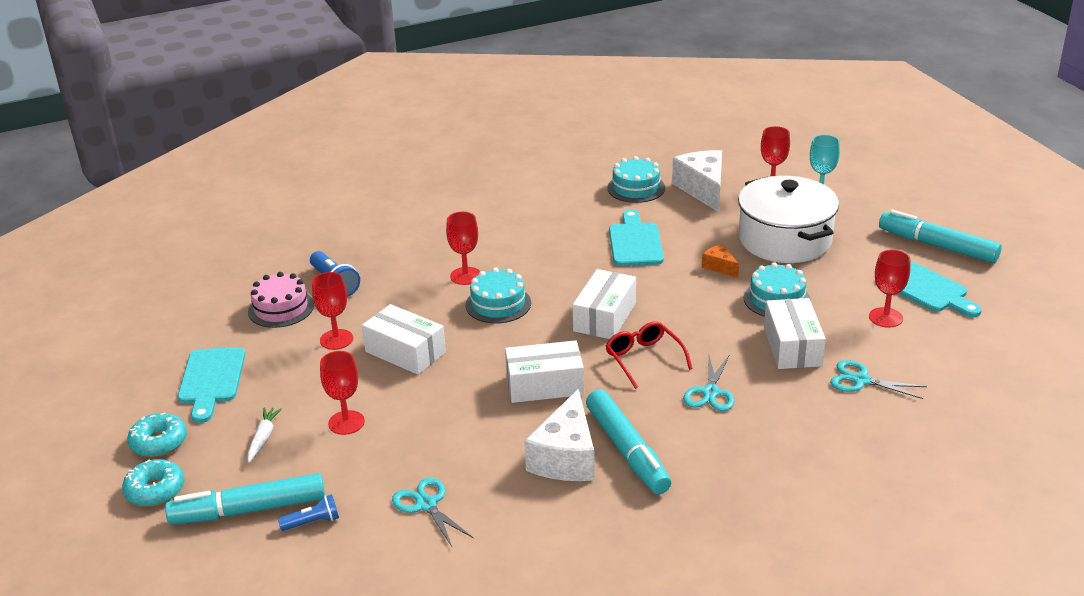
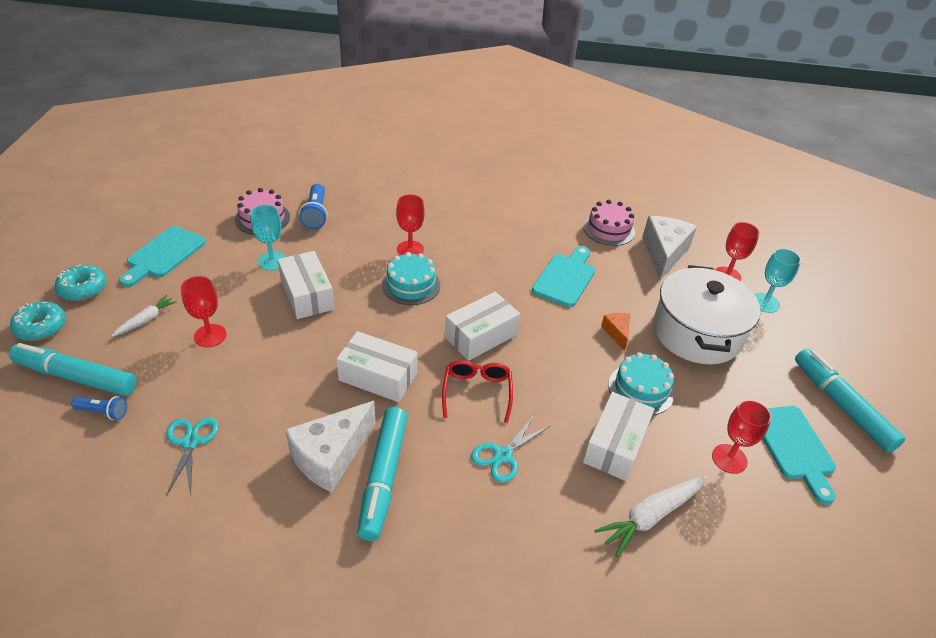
camera: 25 degrees right, 10 degrees up
(336, 339) = (272, 261): red goblet -> turquoise goblet
(636, 188) = (609, 229): turquoise cake -> pink cake
(861, 380) = (650, 516): turquoise scissors -> white carrot

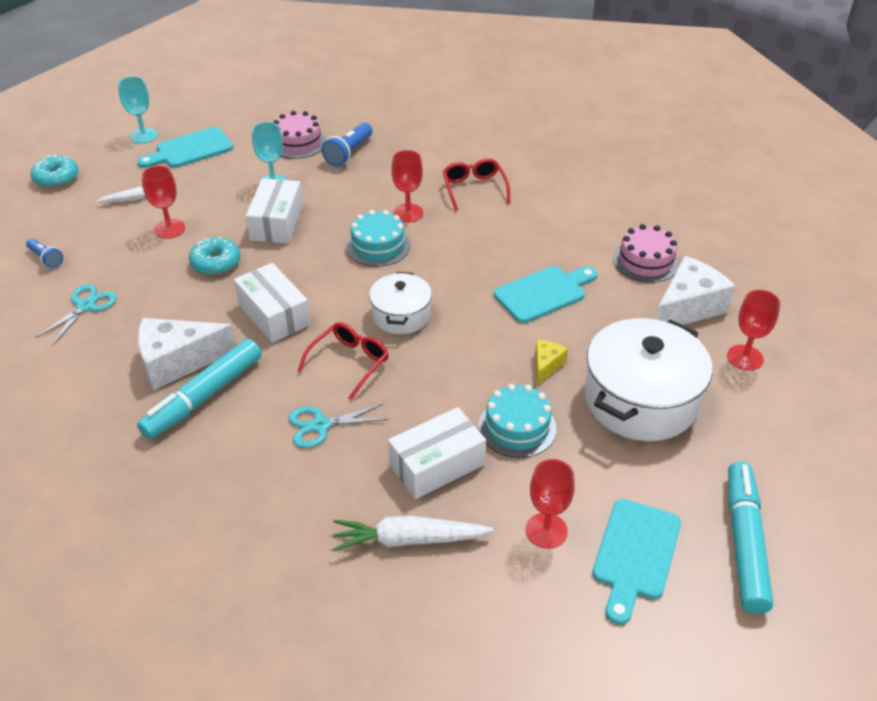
camera: 35 degrees right, 0 degrees up
(76, 377) = (50, 225): turquoise marker -> none
(83, 289) = (109, 158): turquoise donut -> turquoise donut (216, 263)
(443, 213) = (474, 189): none -> red glasses
(481, 336) = (401, 315): white box -> white pot
(617, 333) = (546, 365): orange cheese -> yellow cheese
(765, 303) = (763, 403): turquoise goblet -> turquoise goblet (143, 135)

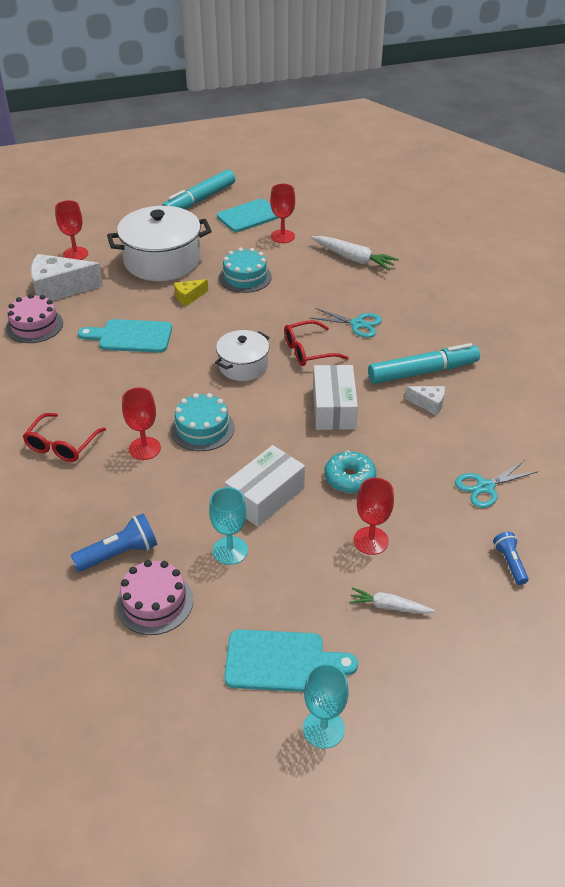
camera: 145 degrees left, 0 degrees up
(56, 178) = (467, 697): turquoise donut -> none
(178, 362) = (428, 404): white cheese -> white cheese, size x0.50
(437, 464) = (308, 280): white box -> none

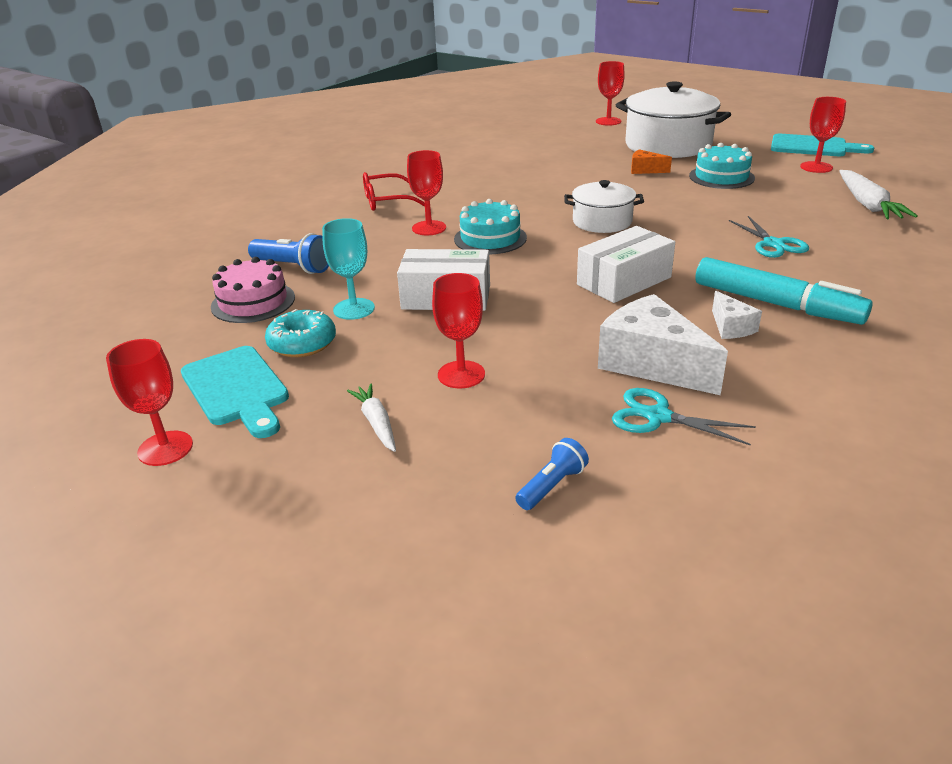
camera: 55 degrees right, 10 degrees down
(34, 325) = (502, 143): pink cake -> none
(59, 289) = (558, 133): white cheese -> white cheese (652, 364)
(131, 336) = (552, 172): turquoise cutting board -> none
(189, 297) = (645, 170): yellow cheese -> orange cheese
(199, 200) = (778, 125): turquoise marker -> none
(308, 351) = (681, 238): red glasses -> none
(323, 729) = (165, 448): turquoise goblet -> red goblet
(349, 478) = (536, 328): turquoise donut -> turquoise donut (302, 343)

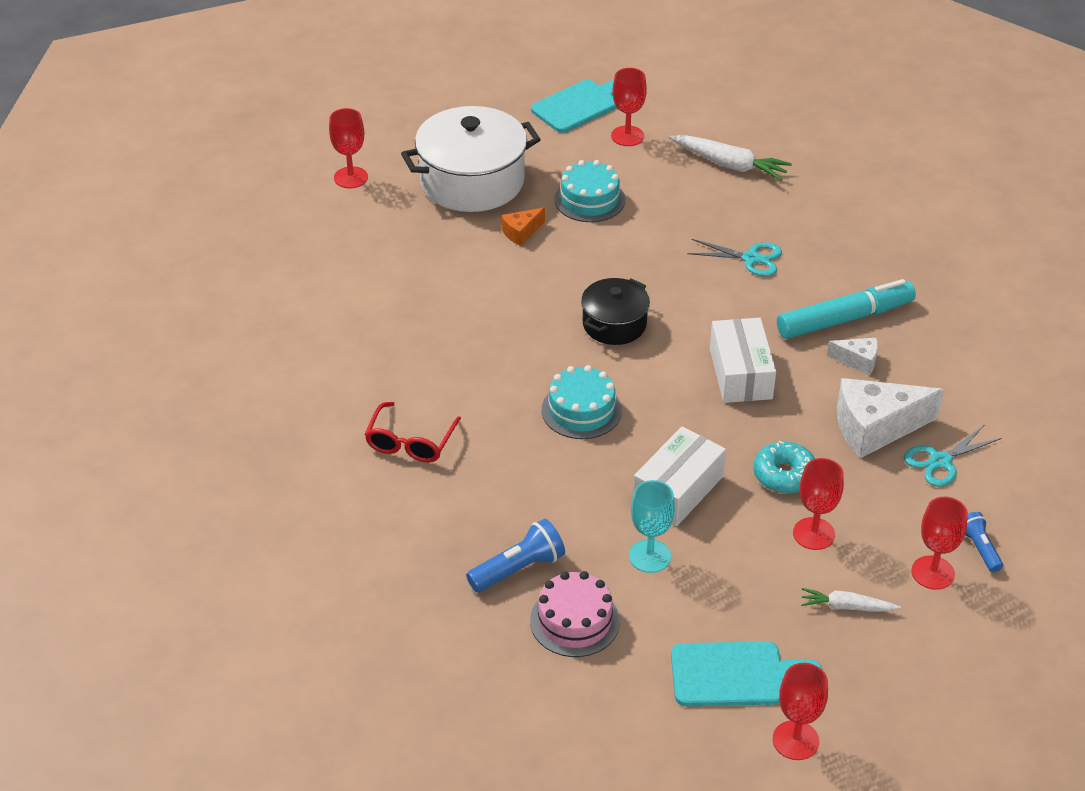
camera: 60 degrees left, 10 degrees up
(302, 343) = (687, 610): turquoise donut -> turquoise donut (784, 475)
(429, 228) = (515, 440): red goblet -> red goblet (933, 573)
(602, 222) = (614, 324): white pot -> black pot

